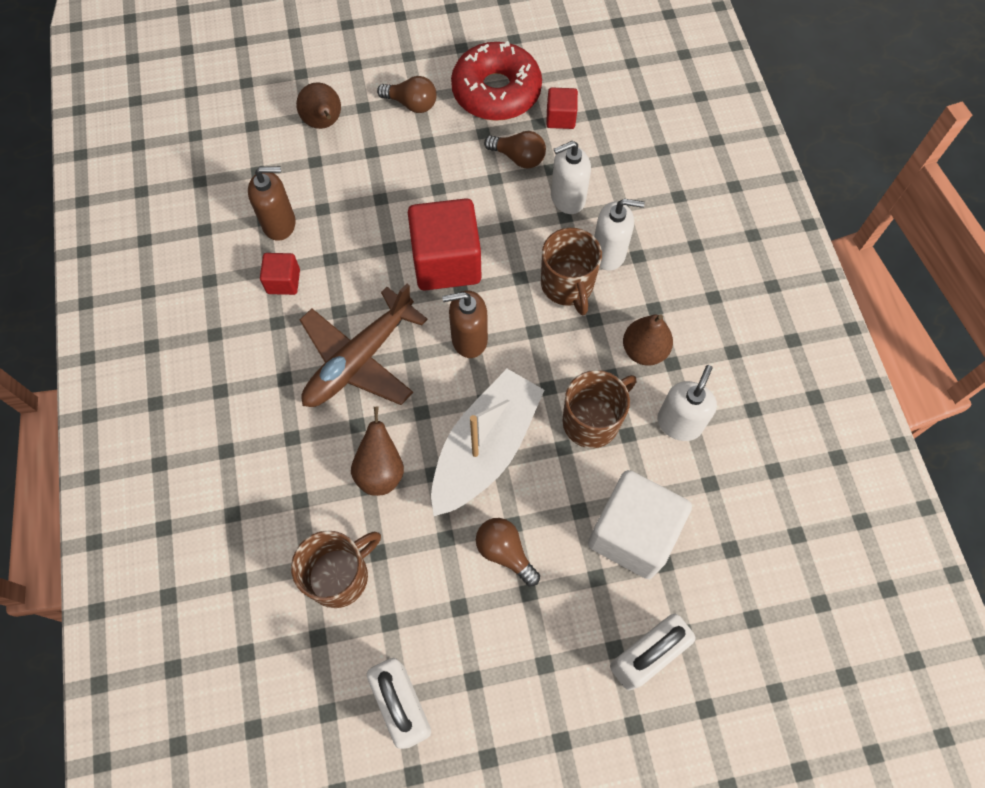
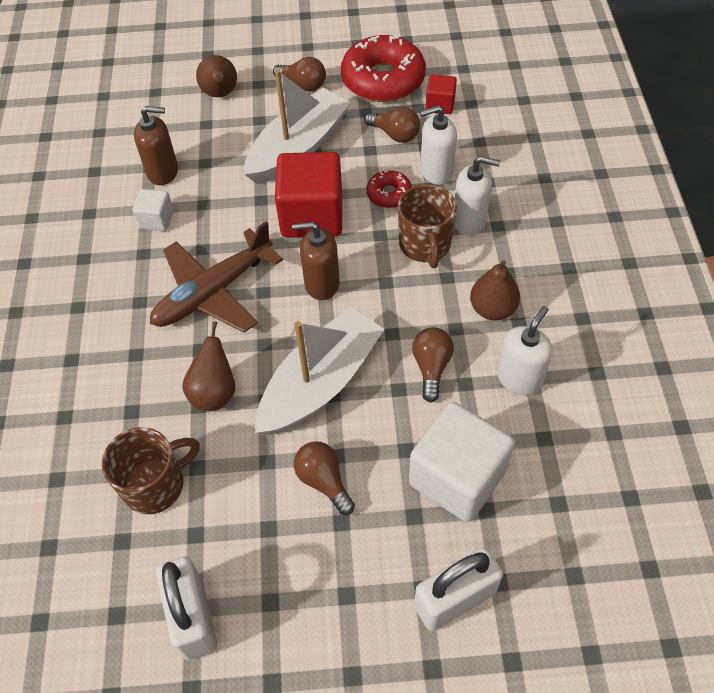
camera: 10 degrees right, 10 degrees down
(283, 281) = (156, 220): red cube -> white cube
(419, 182) = (298, 148): none -> white boat
(522, 229) = (389, 194): none -> red donut
(592, 420) = (431, 367): brown mug -> brown light bulb

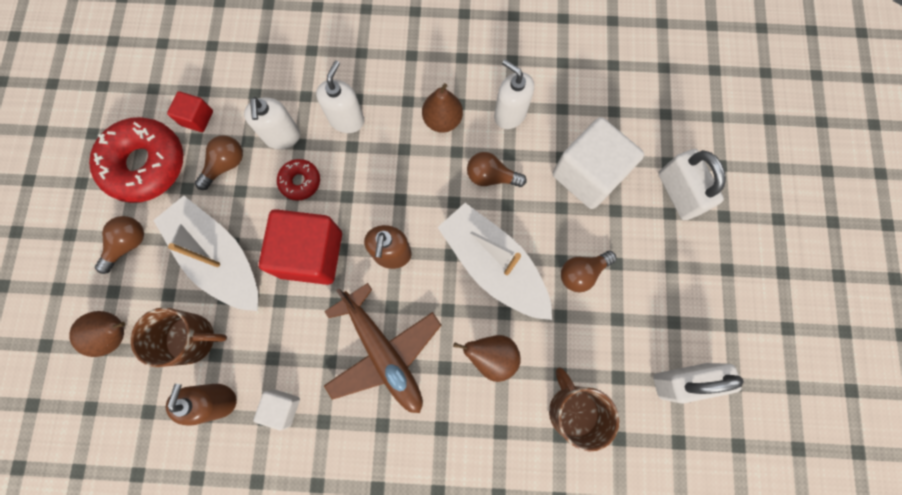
camera: 85 degrees left, 20 degrees up
(425, 245) = (366, 160): brown mug -> brown mug (192, 339)

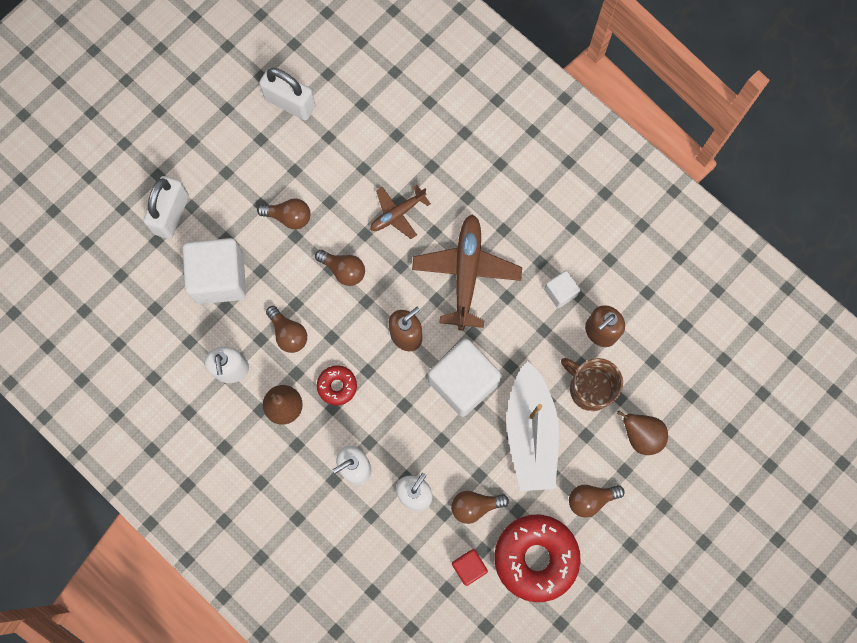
camera: 140 degrees left, 0 degrees up
(300, 182) = (429, 445): red donut -> red donut (337, 386)
(311, 254) = (463, 382): red cube -> white cube
(491, 356) = (397, 214): brown pear -> brown plane
(493, 265) = (343, 270): white boat -> brown light bulb
(573, 410) = (375, 142): brown mug -> none

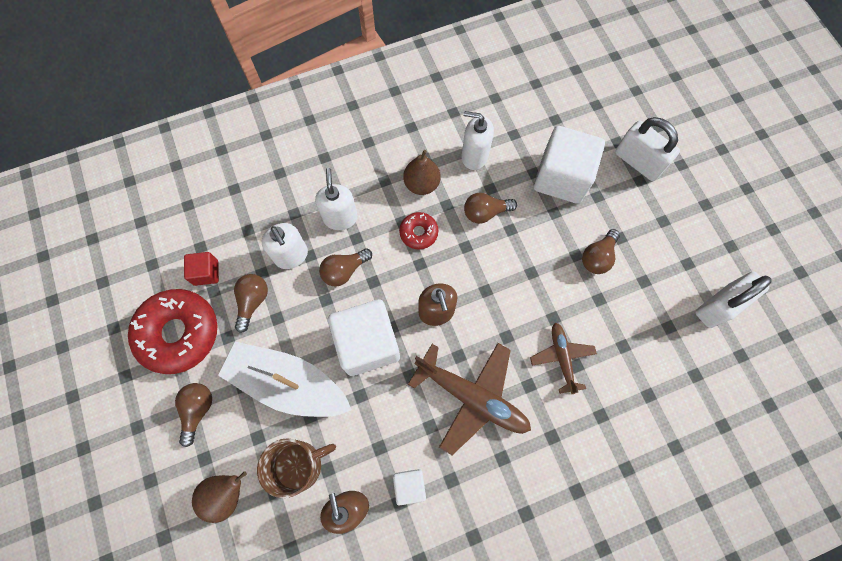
camera: 115 degrees right, 5 degrees down
(343, 270) = (525, 283): brown light bulb -> brown light bulb (344, 271)

